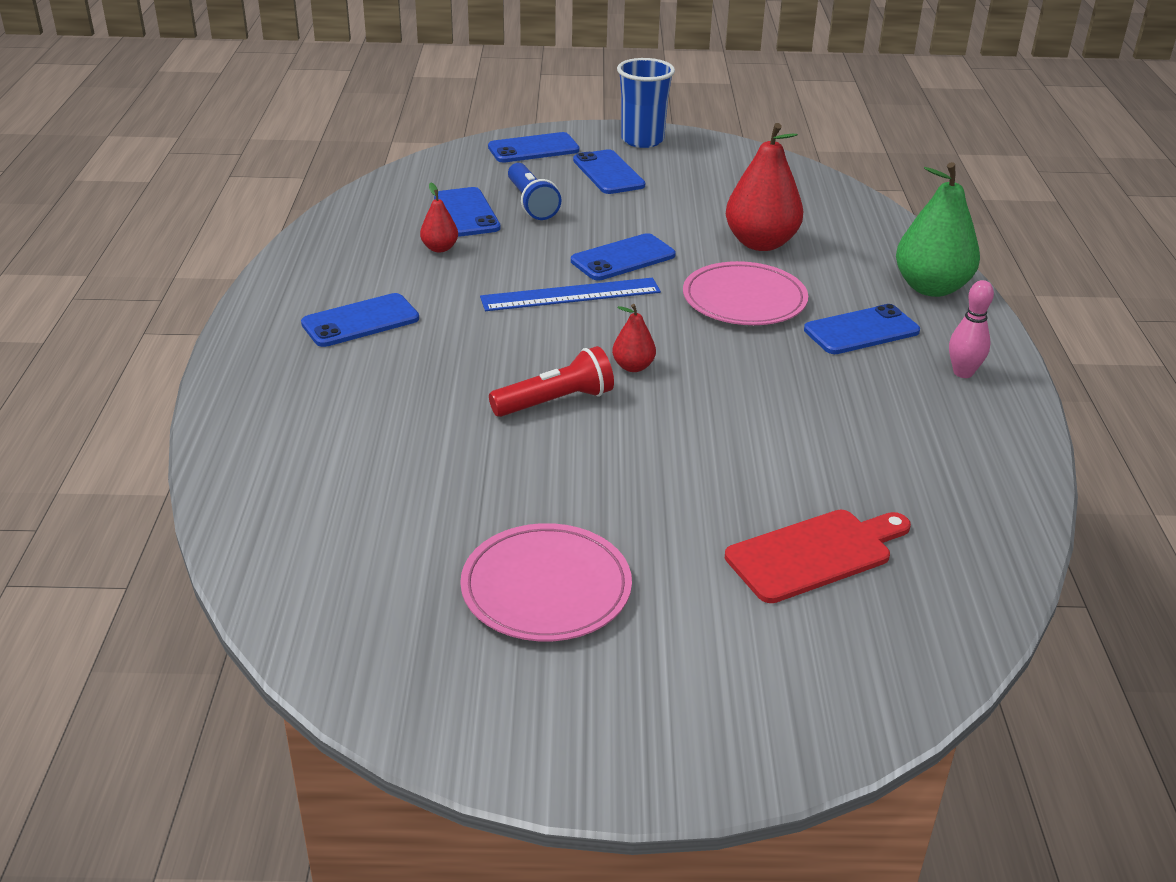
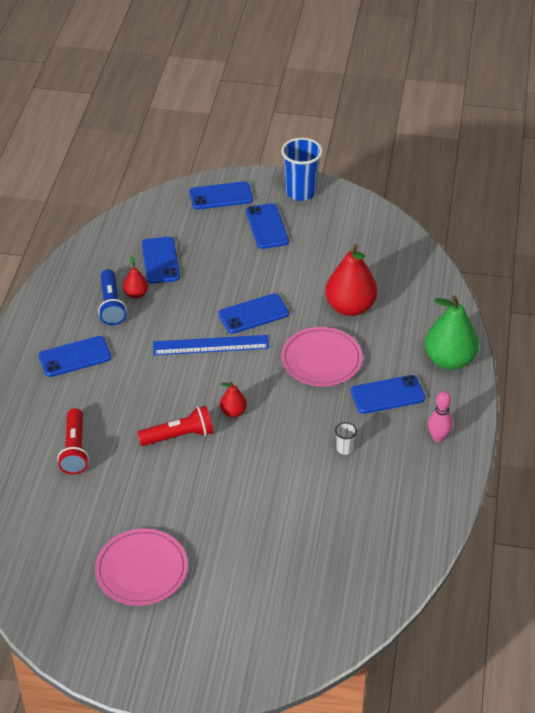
camera: 10 degrees right, 10 degrees up
(385, 432) = (75, 449): none -> red flashlight
(531, 203) = (206, 254): blue flashlight -> blue flashlight (111, 305)
(814, 554) = (295, 564): red cutting board -> none
(827, 397) = (344, 449): none -> white cup

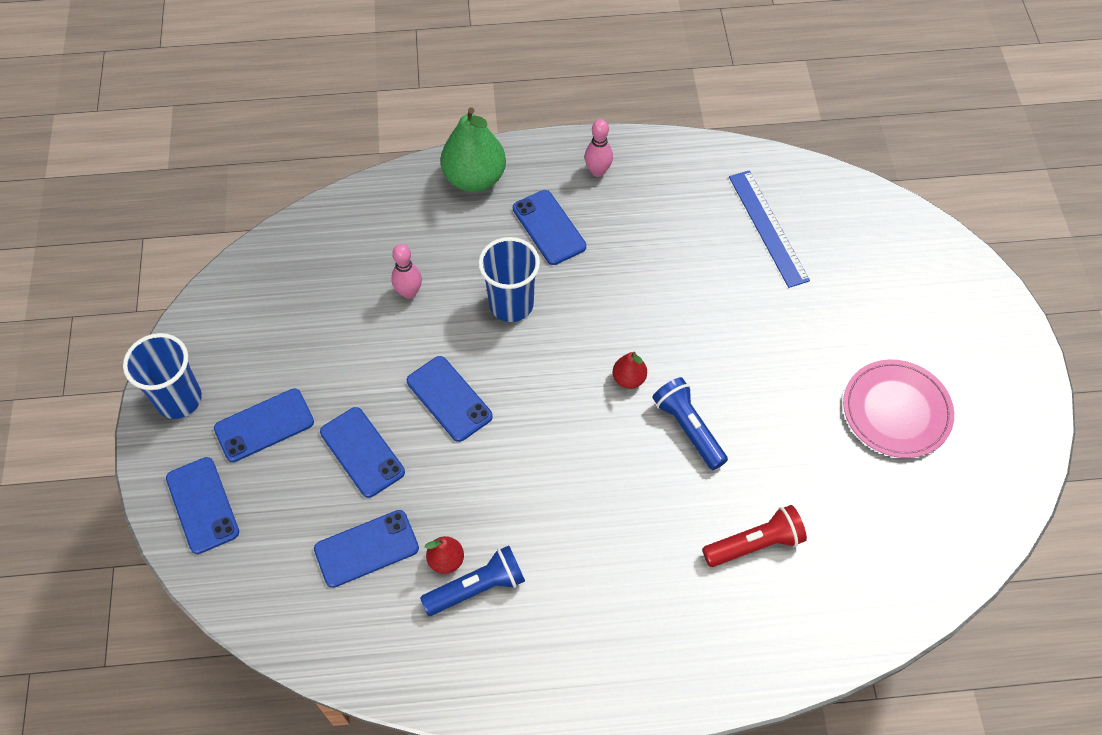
camera: 105 degrees left, 15 degrees up
(75, 357) = (593, 603): blue phone -> blue phone (362, 452)
(179, 436) = (688, 428): red flashlight -> blue flashlight
(210, 345) = (521, 435): blue ruler -> blue ruler (767, 228)
(321, 360) = (511, 304): pink plate -> blue cup
(344, 449) = (646, 253): white cup -> none
(350, 307) = (409, 292): red pear -> pink bowling pin

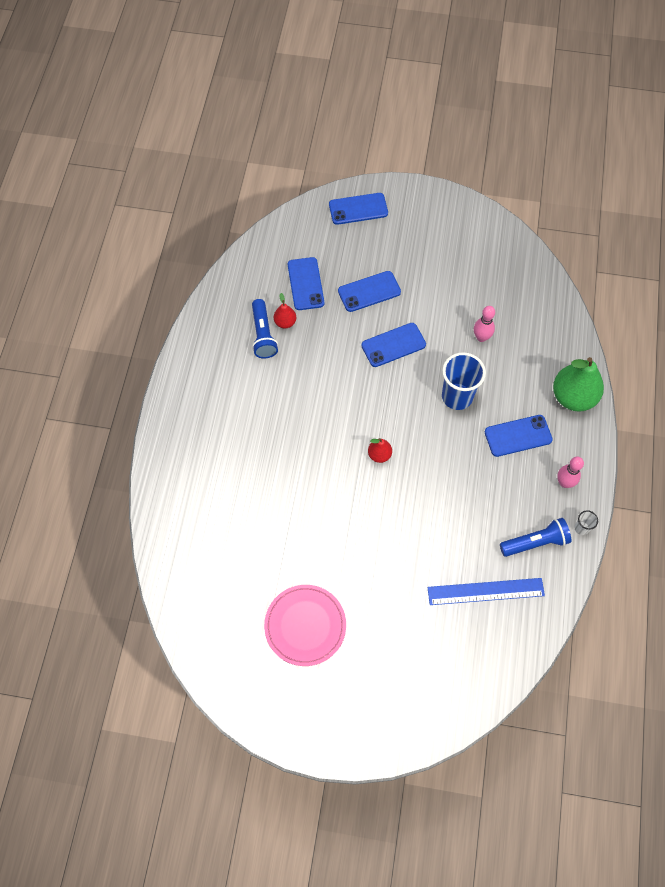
camera: 105 degrees right, 5 degrees up
(179, 399) = (432, 204): blue cup -> none
(264, 425) = (402, 244): blue phone -> none
(651, 147) = (581, 528): none -> white cup
(688, 428) = (331, 481): blue flashlight -> blue flashlight (535, 542)
(755, 544) = (239, 496): red flashlight -> none

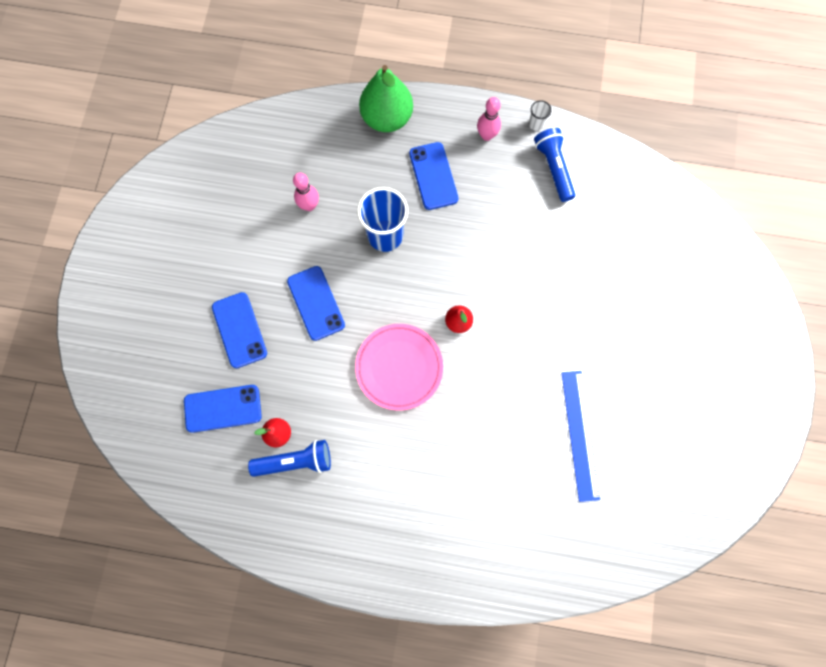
camera: 90 degrees left, 10 degrees up
(305, 626) = (661, 404): pink plate -> pink plate (399, 367)
(358, 209) = (113, 342): blue phone -> none
(485, 591) = (609, 219): blue ruler -> blue ruler (579, 434)

